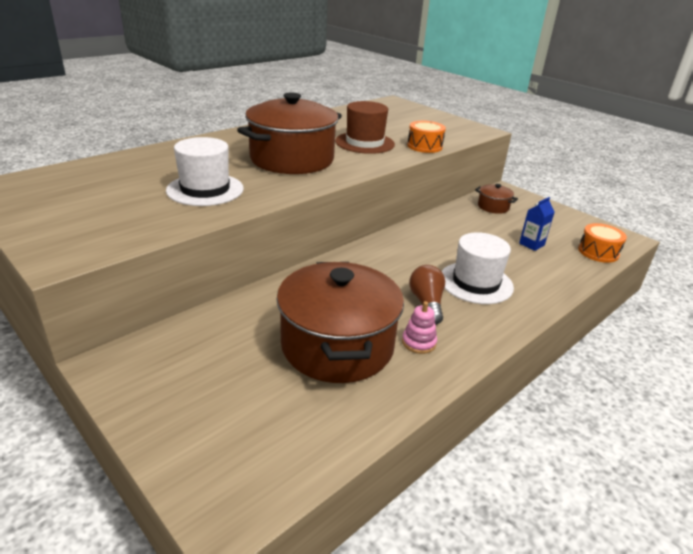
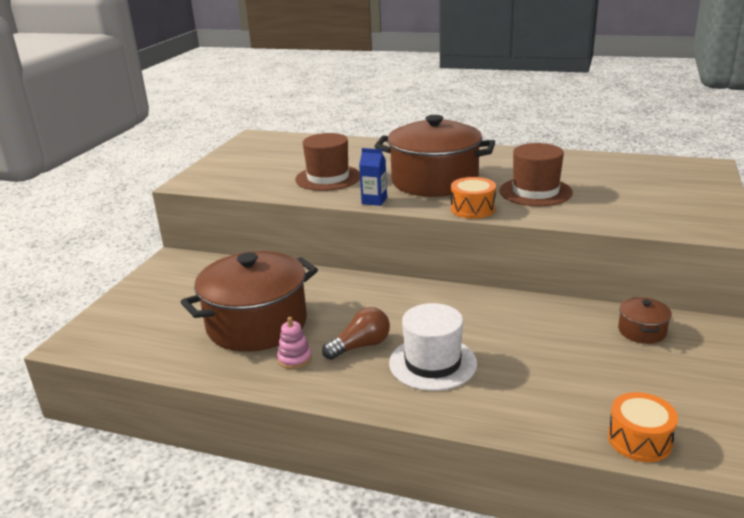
camera: 65 degrees right, 5 degrees down
(205, 189) = (328, 178): white hat -> brown hat
(424, 146) = (586, 217): orange drum -> orange drum (472, 209)
(531, 244) = (578, 380): blue carton -> blue carton (374, 201)

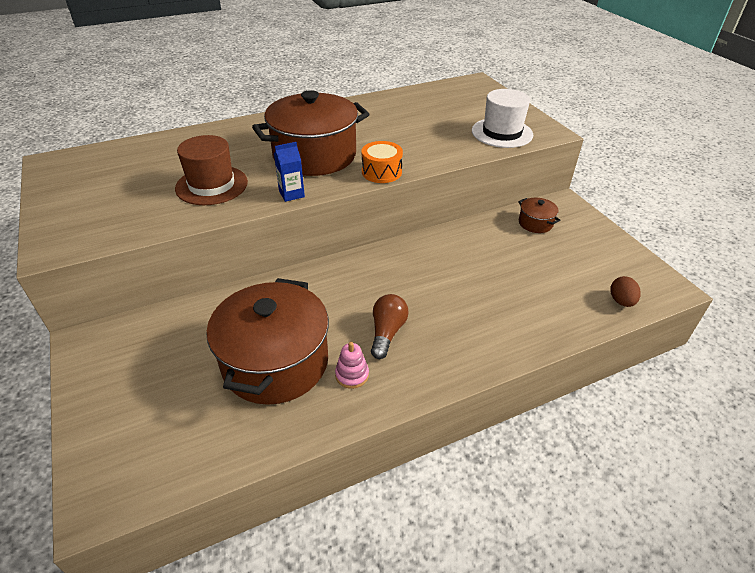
camera: 45 degrees left, 15 degrees up
(432, 363) = (453, 317): white hat -> white hat (502, 133)
(535, 192) = (403, 139): brown hat -> none
(639, 440) = (621, 301): orange drum -> brown egg

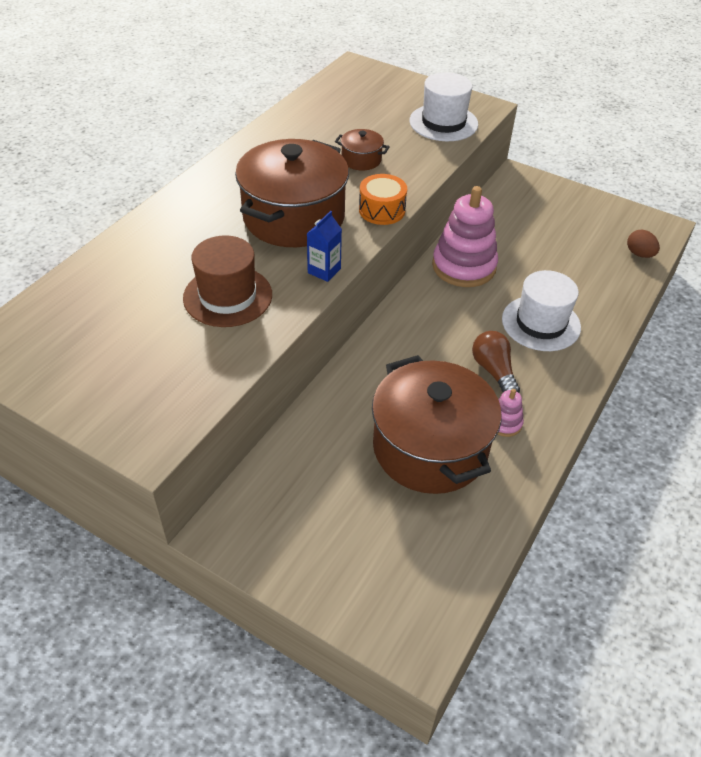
camera: 35 degrees left, 5 degrees up
(447, 248) = (464, 266): none -> pink stacking toy
(467, 315) = (541, 323): none -> white hat
(535, 223) = (513, 208): brown pot -> brown pot (361, 160)

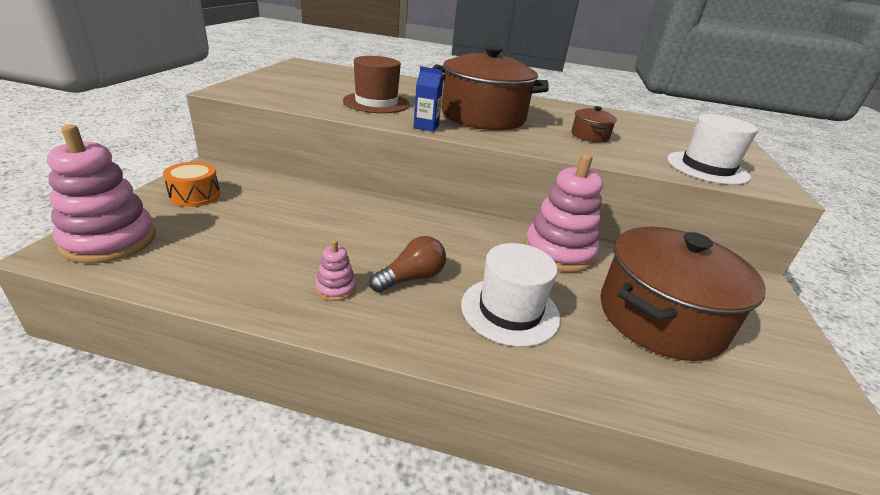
camera: 70 degrees right, 15 degrees down
(382, 210) = (528, 144): orange drum -> orange drum (195, 195)
(401, 607) = (109, 240): none -> pink stacking toy
(430, 448) = (293, 245): brown pot -> brown pot (660, 317)
(639, 254) = (747, 415): brown egg -> none

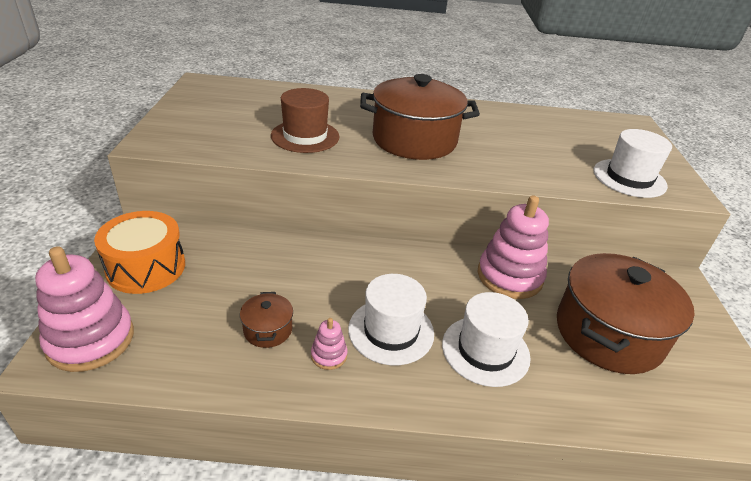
camera: 10 degrees left, 5 degrees up
(195, 195) = (146, 267): orange drum -> orange drum, size x1.58
(411, 278) = (391, 331): brown light bulb -> white hat
(426, 127) = (367, 165): blue carton -> none
(590, 136) = (519, 151): brown pot -> brown pot (268, 330)

